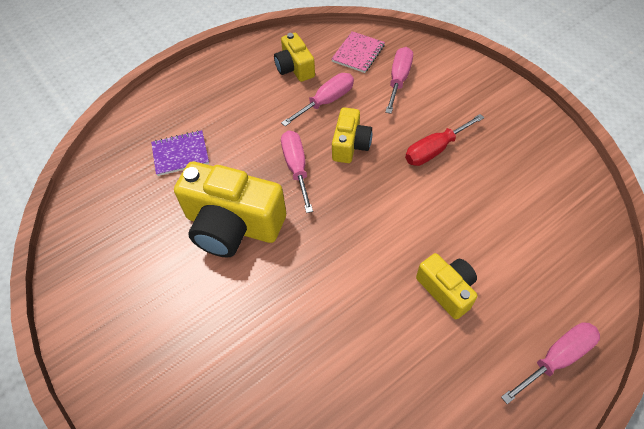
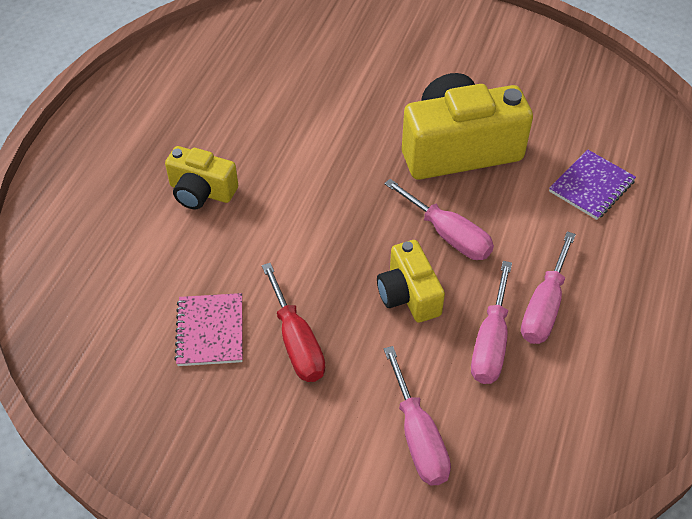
camera: 145 degrees right, 5 degrees down
(295, 68) = (584, 376): yellow camera -> none
(358, 53) = (517, 458): pink notebook -> pink notebook (210, 331)
(435, 150) = (296, 342): red screwdriver -> red screwdriver turned 135 degrees clockwise
(556, 358) = (72, 183): pink screwdriver -> pink screwdriver (544, 307)

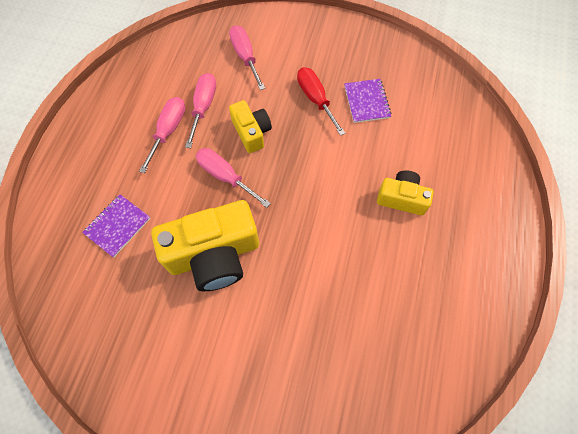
camera: 175 degrees right, 15 degrees up
(210, 331) = (366, 102): pink notebook -> purple notebook

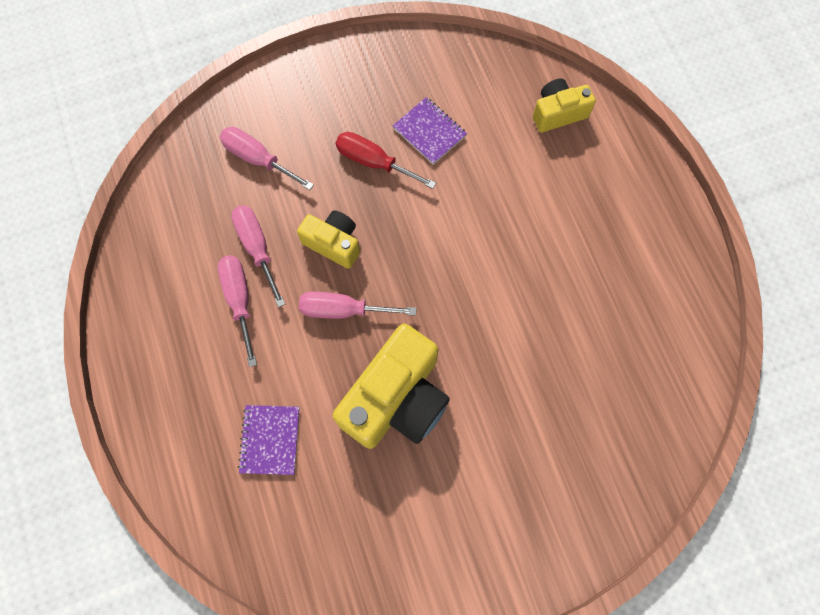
camera: 35 degrees left, 5 degrees up
(401, 198) = (537, 216): yellow camera -> yellow camera (558, 113)

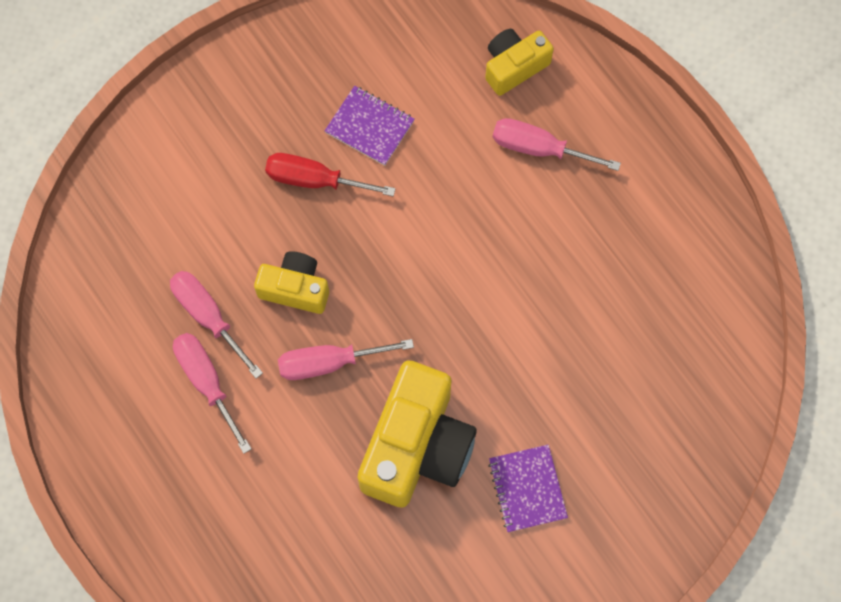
camera: 15 degrees left, 0 degrees up
(258, 159) = (176, 210): pink screwdriver -> pink screwdriver (539, 148)
(270, 440) = (289, 528): purple notebook -> purple notebook (527, 489)

